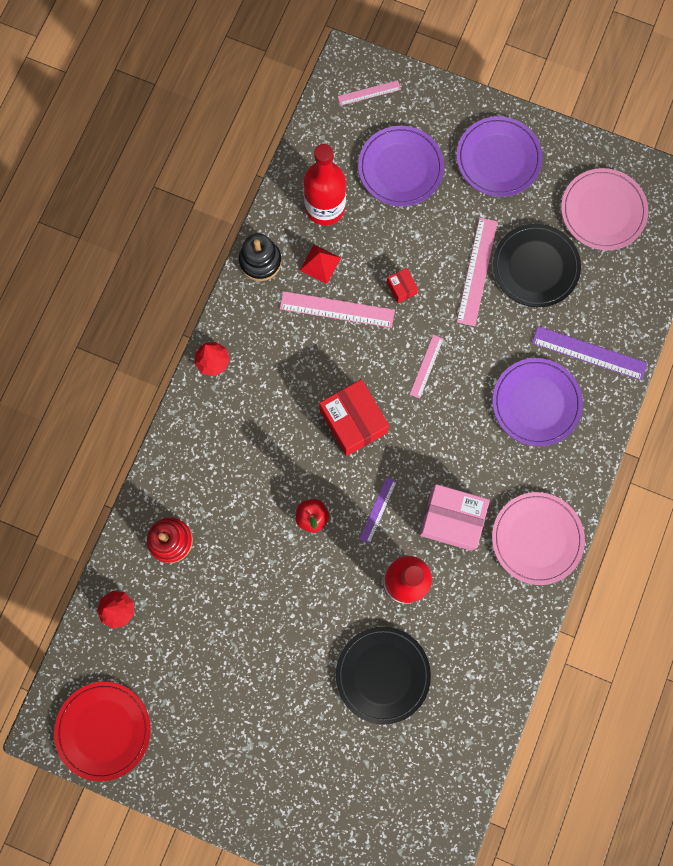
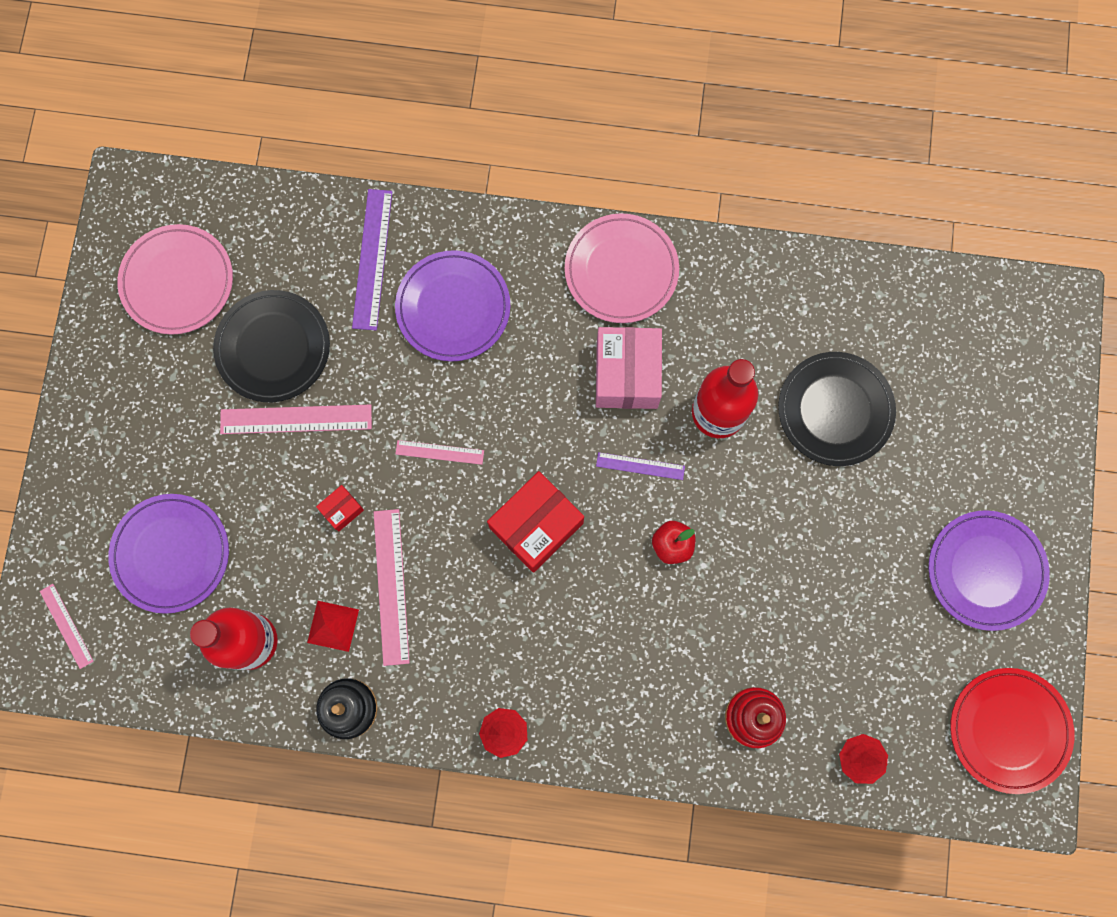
camera: 105 degrees left, 0 degrees up
(498, 159) = (131, 428): purple plate -> purple plate (986, 570)

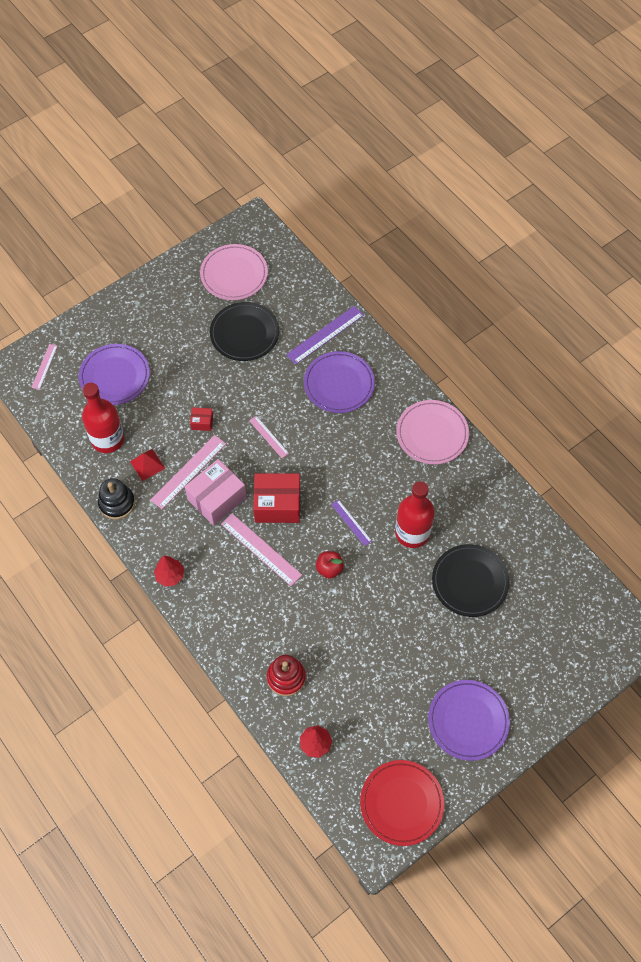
camera: 45 degrees right, 15 degrees down
(296, 419) = (223, 370): pink ruler -> pink ruler (261, 549)
(627, 374) = (387, 479): pink box -> pink box (217, 499)

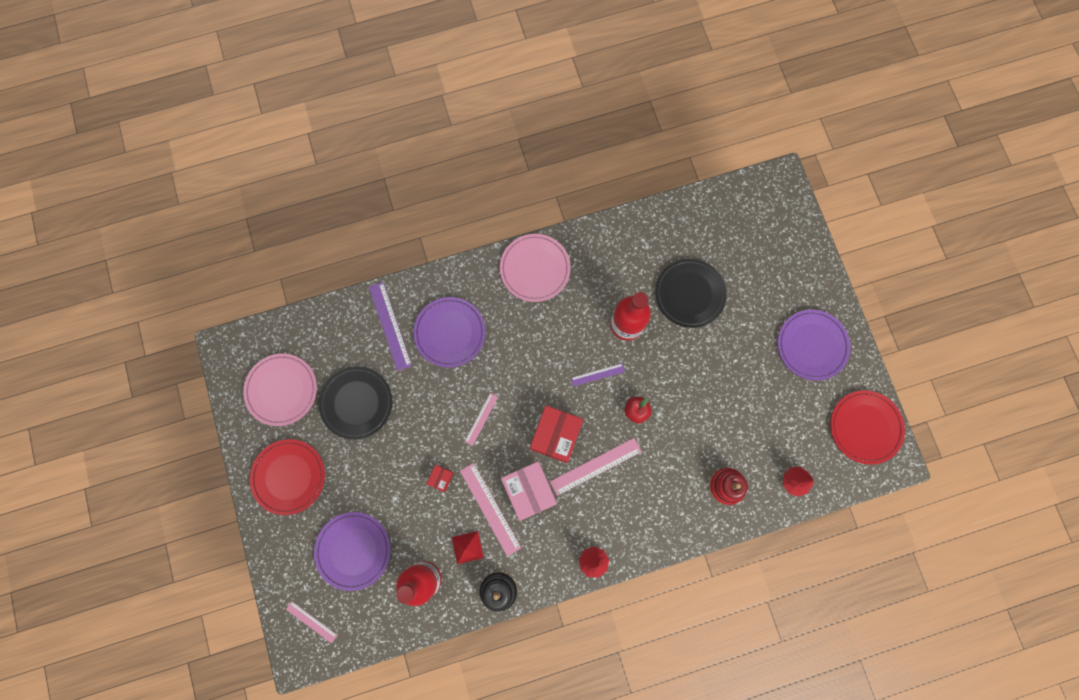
camera: 70 degrees left, 15 degrees up
(161, 306) = (289, 477): none -> red plate
(268, 437) = (481, 419): pink ruler -> pink ruler turned 45 degrees counterclockwise

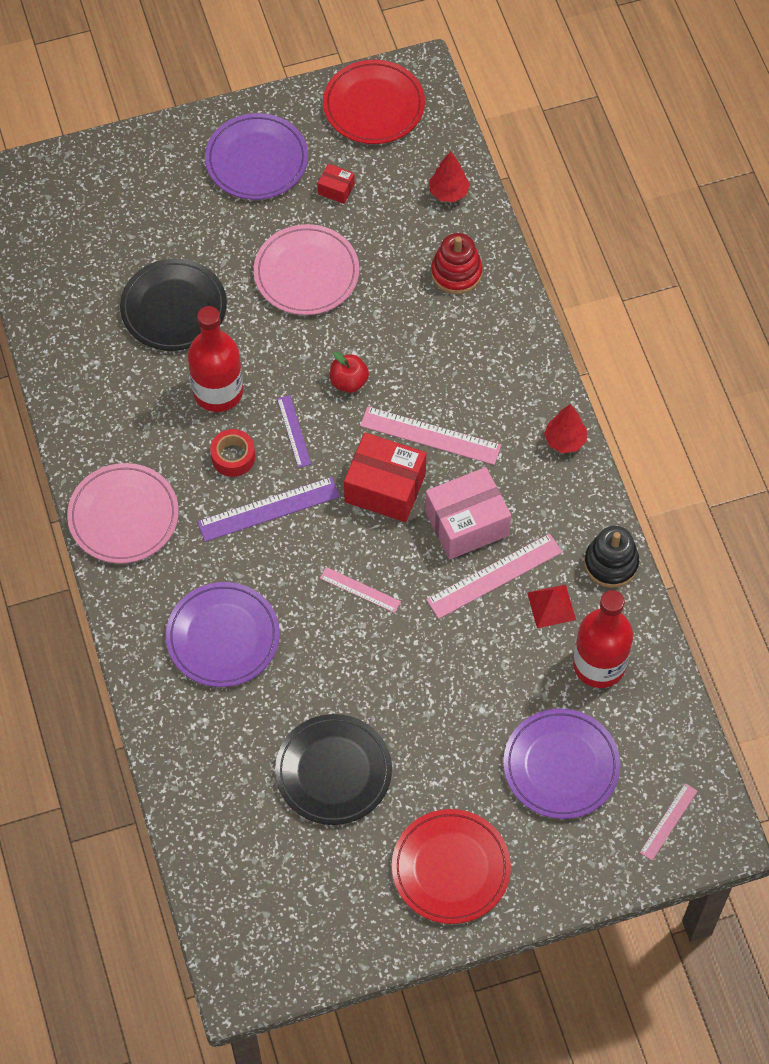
camera: 90 degrees left, 15 degrees down
(282, 390) = (311, 888): pink plate -> pink plate (306, 273)
(390, 326) = (208, 726): purple ruler -> purple ruler (268, 509)
(441, 478) = (450, 644): red box -> red box (336, 189)
(578, 336) = (233, 457): none -> red tape
(595, 466) = (430, 435): pink ruler -> pink ruler turned 45 degrees counterclockwise

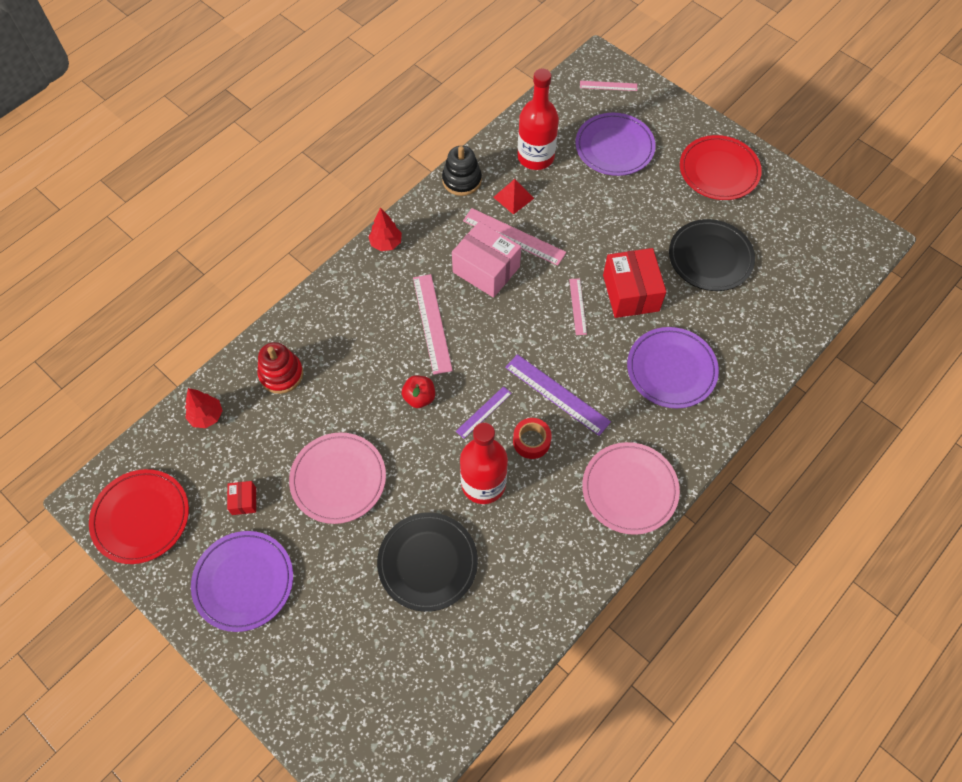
camera: 120 degrees left, 0 degrees up
(385, 488) = (491, 330): red box -> red box (631, 293)

